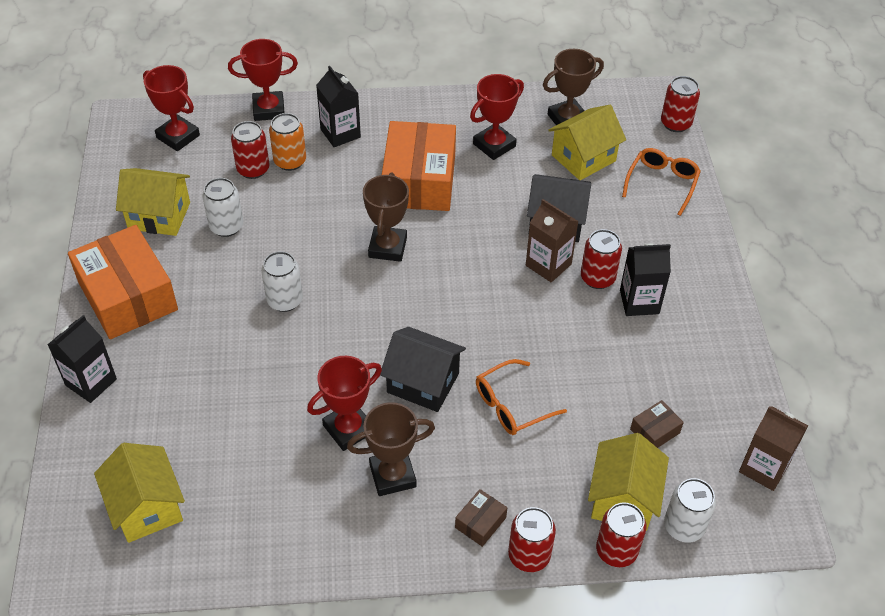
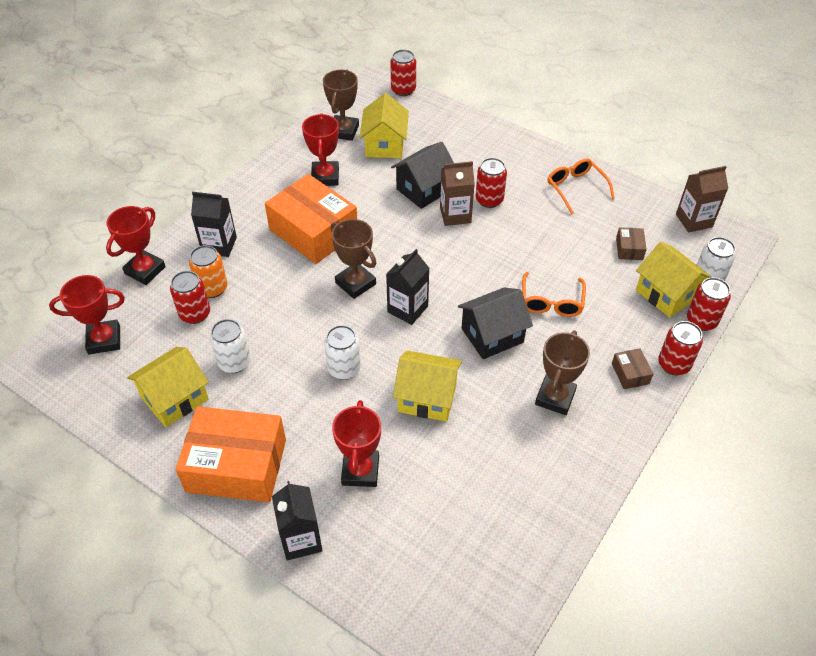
camera: 50 degrees left, 0 degrees up
(146, 507) = (459, 566): yellow house -> yellow house (427, 398)
(348, 429) = (495, 399): red trophy -> red trophy (360, 471)
(639, 302) = (526, 194): black carton -> black carton (407, 309)
(662, 183) = (444, 126): orange glasses -> orange glasses (576, 188)

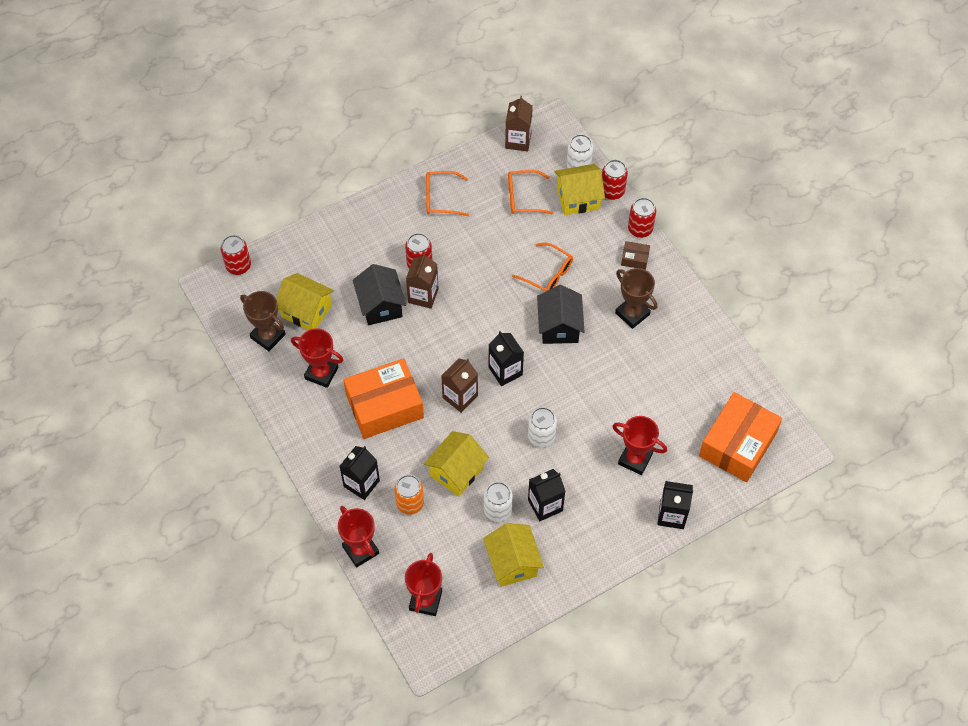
camera: 65 degrees left, 10 degrees up
(195, 314) = (432, 524): red can -> none
(236, 465) = (594, 537): orange box -> orange box (737, 444)
(259, 403) = (545, 505): none -> black carton
(355, 283) = (460, 397): brown trophy -> brown carton
(427, 398) = (594, 393): yellow house -> yellow house (456, 471)
(629, 249) = (523, 197): brown box -> orange glasses

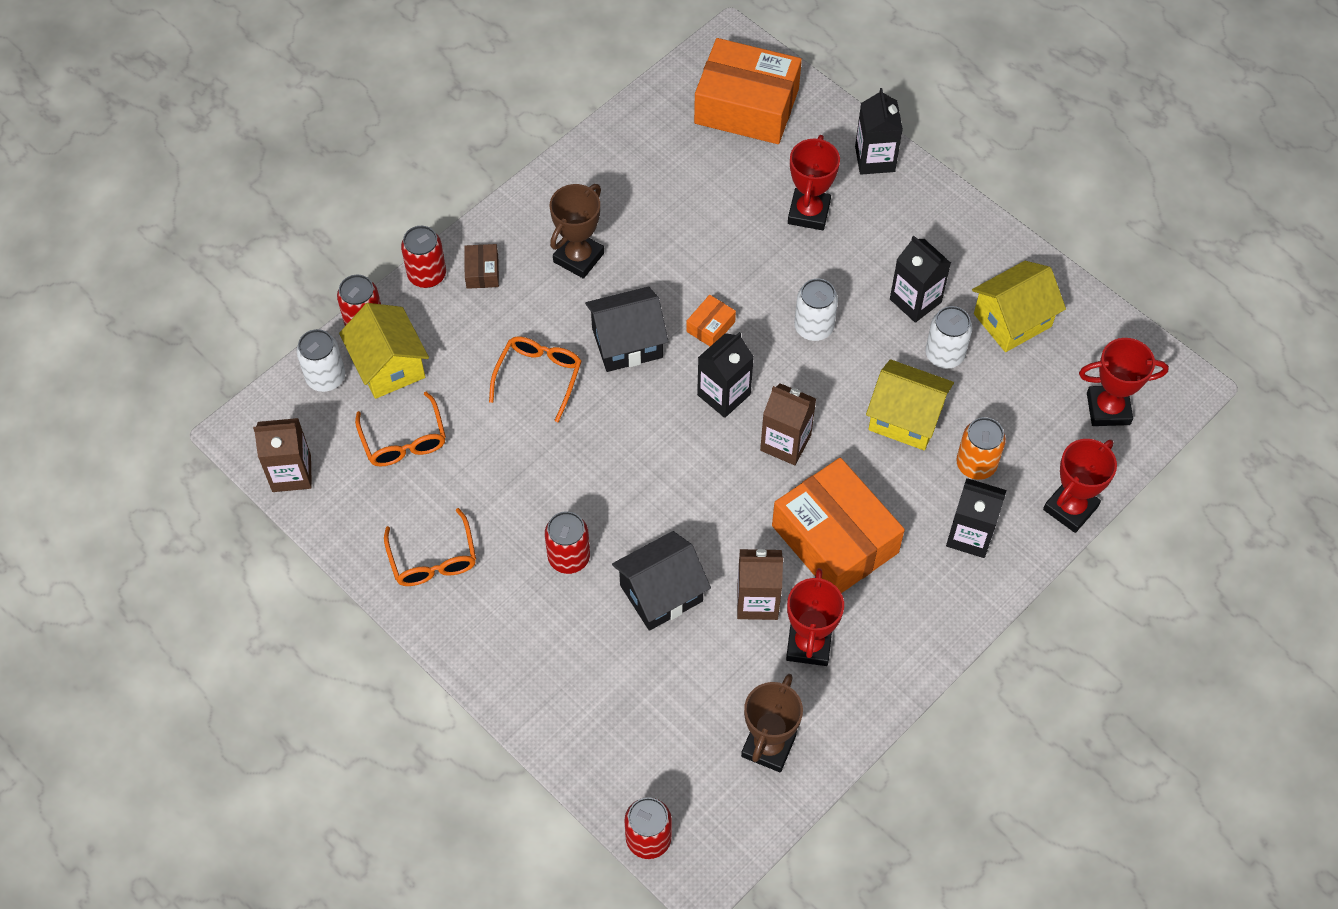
camera: 105 degrees left, 0 degrees up
(306, 311) = (704, 701): yellow house -> none
(423, 295) = (626, 537): brown carton -> brown carton (757, 601)
(558, 376) = (710, 326): none -> orange box

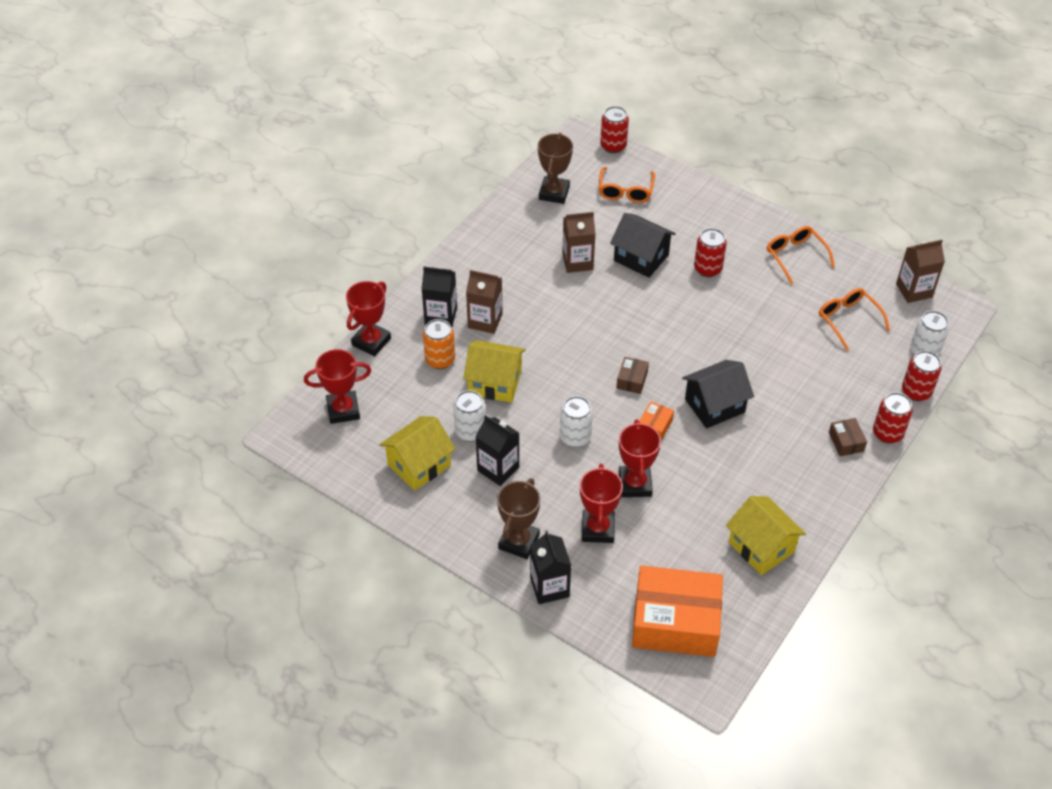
camera: 170 degrees right, 10 degrees down
(389, 365) = (883, 365): yellow house -> yellow house (761, 547)
(539, 376) = (771, 373): orange glasses -> orange glasses (625, 191)
(578, 257) = (775, 464): brown trophy -> brown trophy (519, 542)
(661, 593) = (641, 258): black house -> black house turned 75 degrees clockwise
(724, 394) = (632, 380): black carton -> brown box
(785, 443) = (579, 355): brown carton -> brown carton (485, 321)
(809, 644) = (539, 244): red trophy -> red trophy (635, 484)
(835, 539) = (533, 302): orange box -> none

